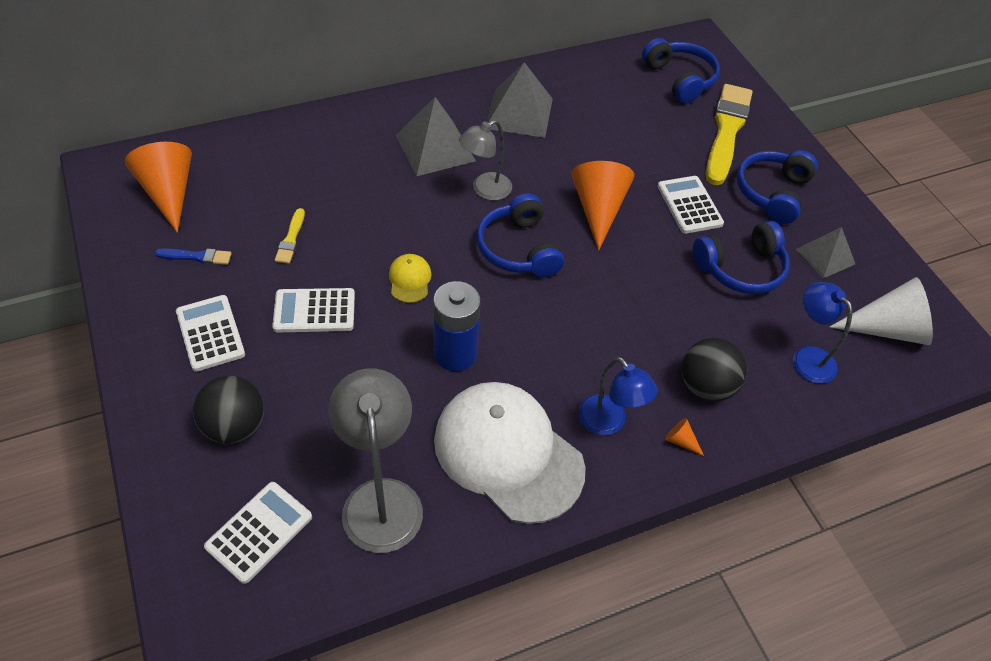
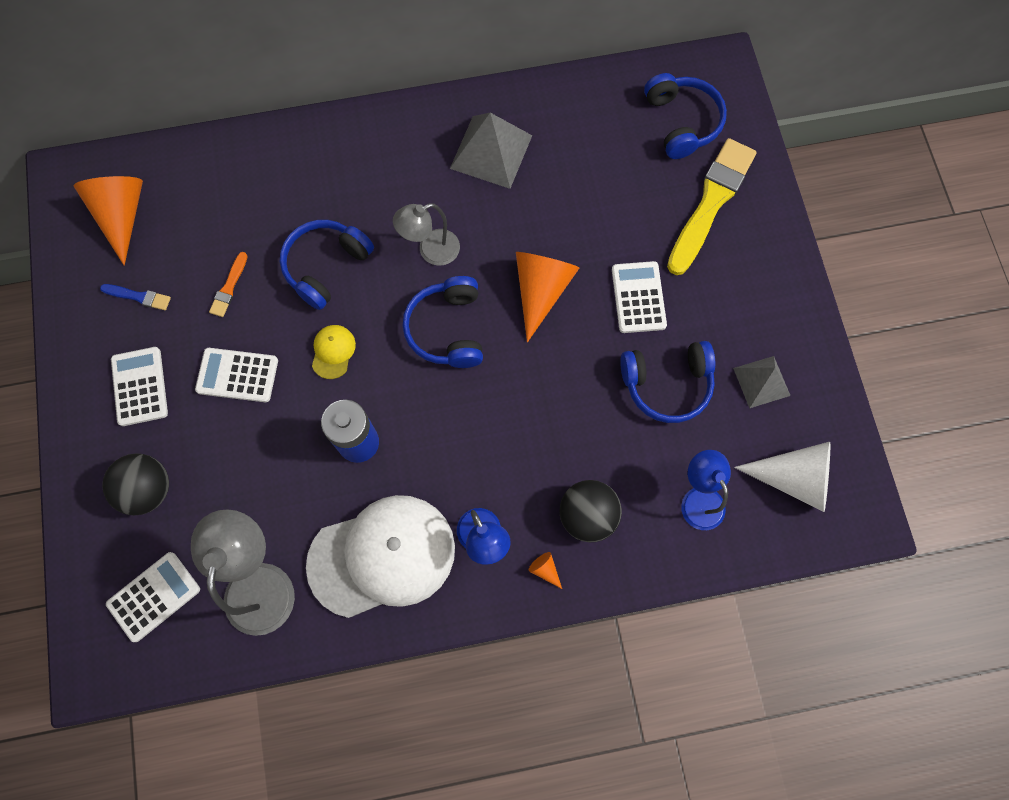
camera: 15 degrees right, 20 degrees up
(291, 239) = (229, 287): yellow brush -> orange brush
(435, 148) = (392, 189): grey pyramid -> none
(508, 453) = (382, 556): white cap -> white cap turned 105 degrees clockwise
(772, 193) = (733, 293): blue headphones -> blue headphones (326, 266)

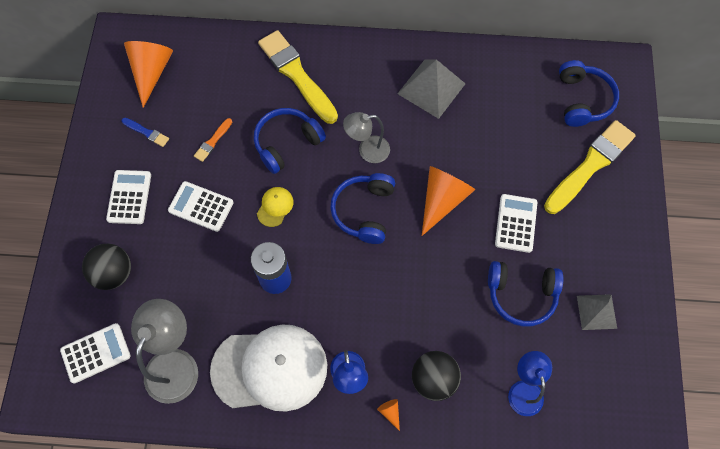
camera: 15 degrees right, 5 degrees down
(315, 175) = (297, 75): none -> yellow brush
(794, 478) = (604, 394): white cone -> none

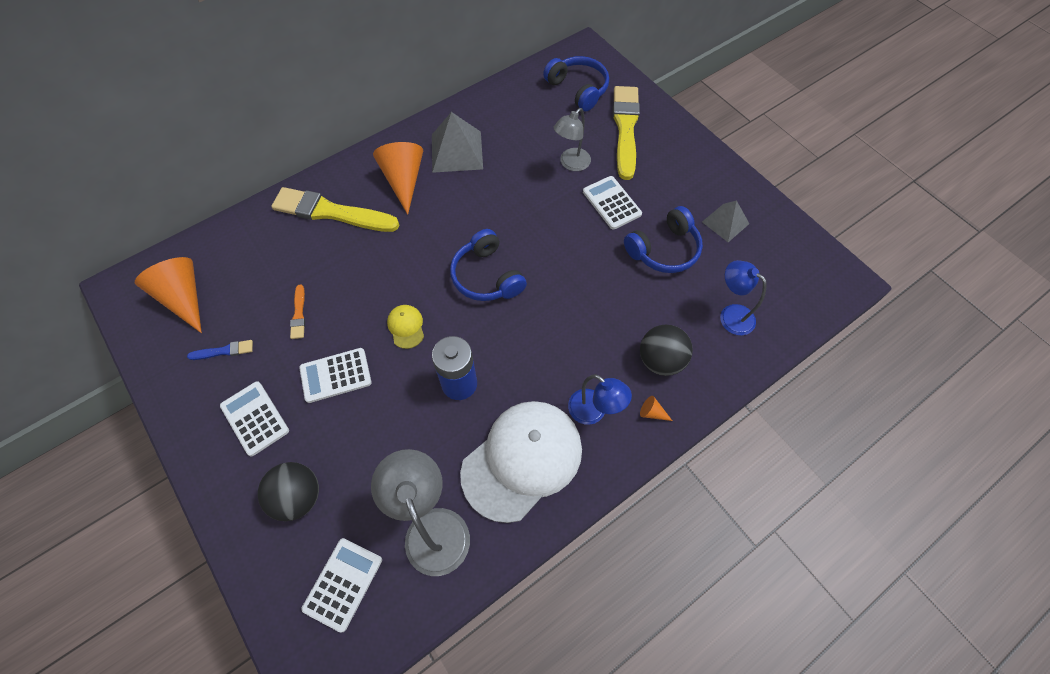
camera: 40 degrees left, 5 degrees down
(287, 143) = (371, 270): blue headphones -> none
(367, 150) = (446, 229): grey lamp -> grey lamp (571, 164)
(442, 200) = (541, 225): orange cone -> orange cone (404, 180)

